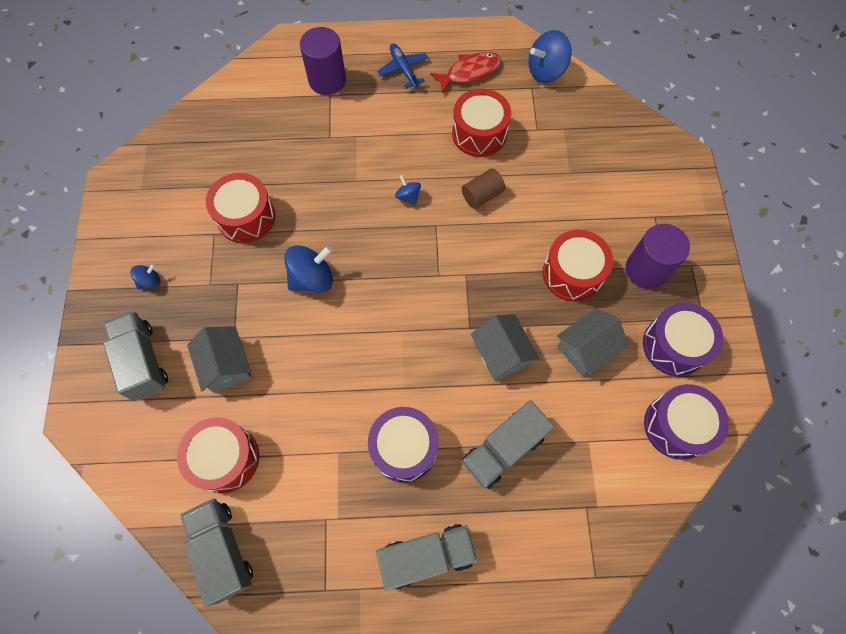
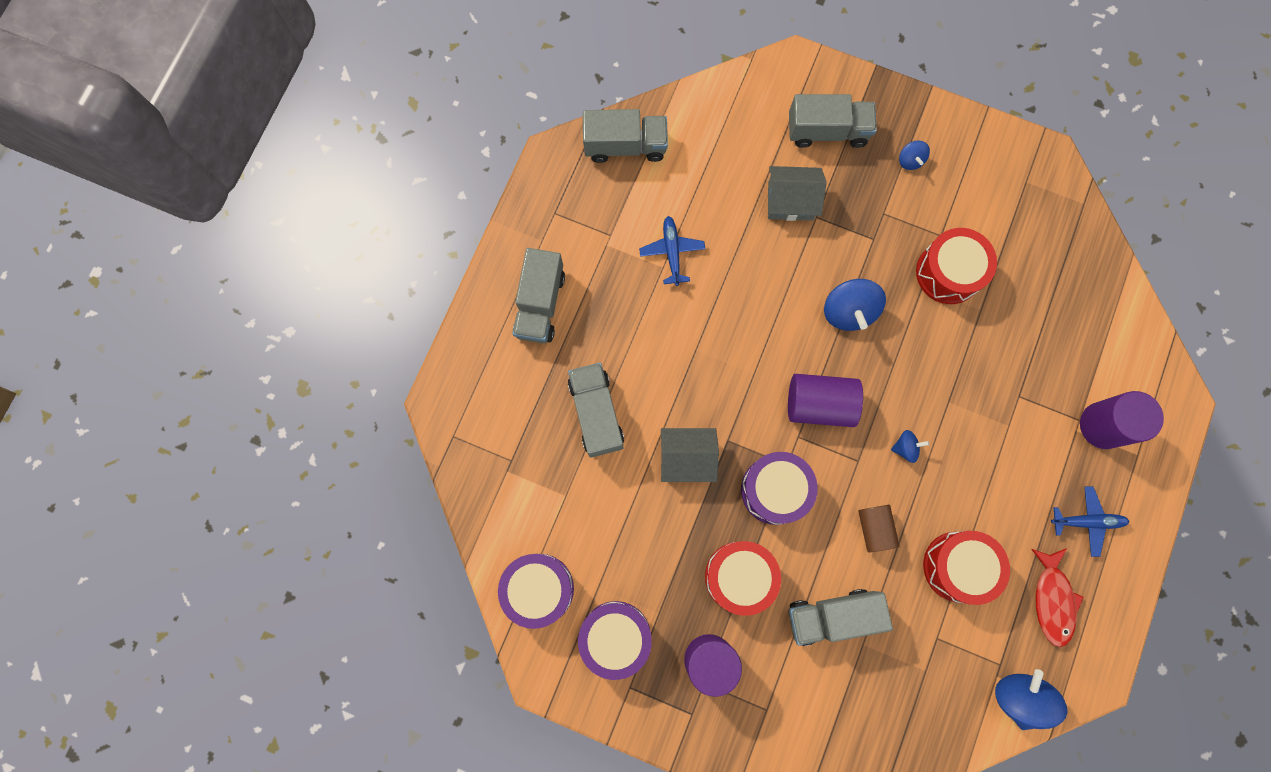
camera: 115 degrees right, 10 degrees up
(225, 458) = (702, 172): red drum -> none
(319, 451) = (672, 252): none -> blue plane
(403, 270) = (819, 404): none -> purple cylinder
(404, 448) = (639, 325): purple drum -> purple drum (775, 490)
(562, 199) = (832, 616): none -> grey truck
(586, 349) = (654, 544): grey house -> none

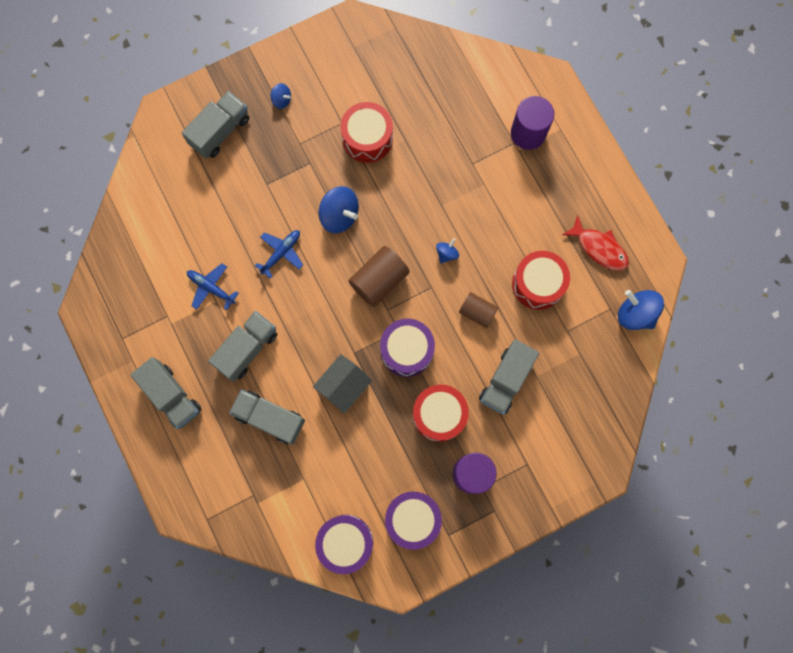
camera: 50 degrees left, 0 degrees up
(625, 145) = (118, 258): grey truck -> grey truck (247, 349)
(790, 201) = (243, 191): grey house -> none
(819, 404) = (379, 280): purple cylinder -> brown cylinder
(1086, 521) = (572, 190): blue plane -> blue plane (281, 253)

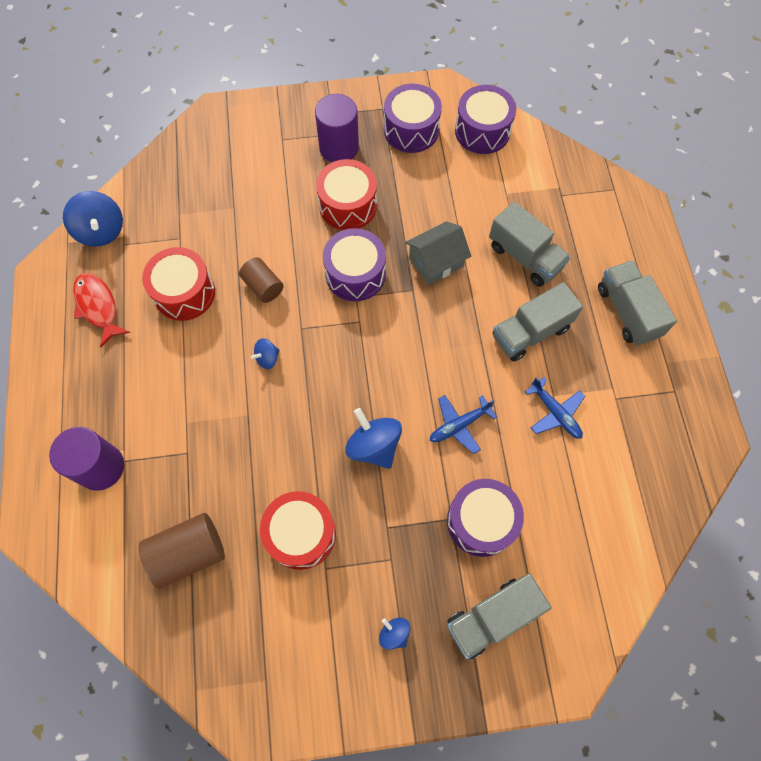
camera: 160 degrees left, 10 degrees down
(245, 189) = (481, 521): none -> purple drum
(379, 280) = (356, 355): brown cylinder -> brown cylinder (189, 553)
(506, 380) = (266, 214): grey truck -> none

